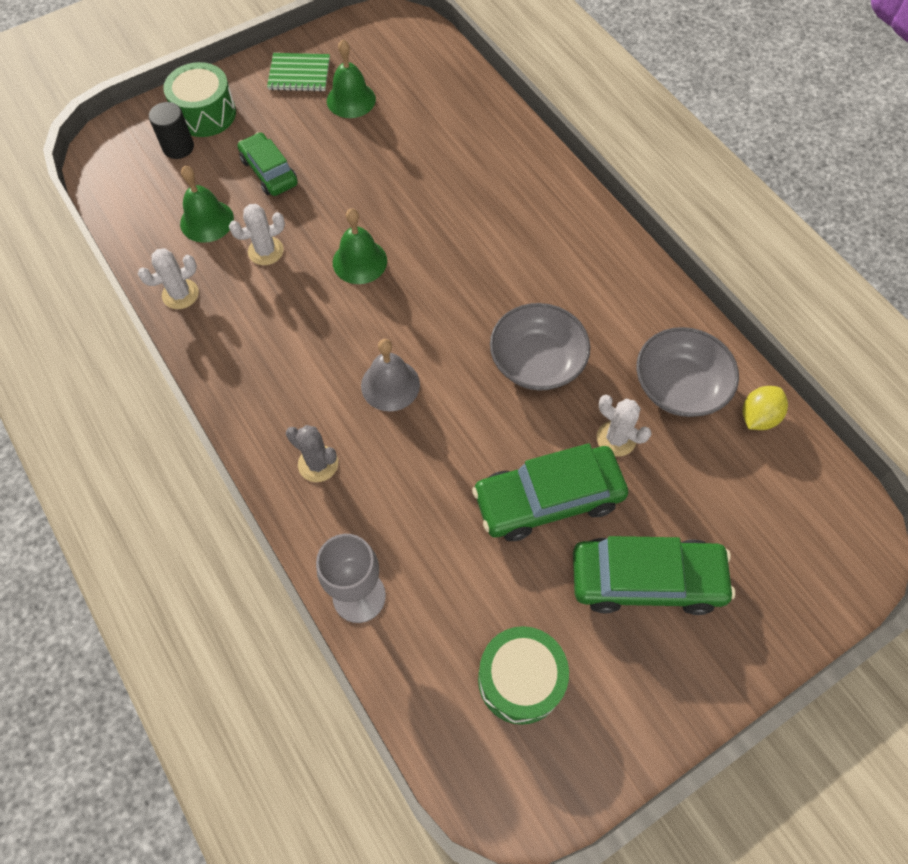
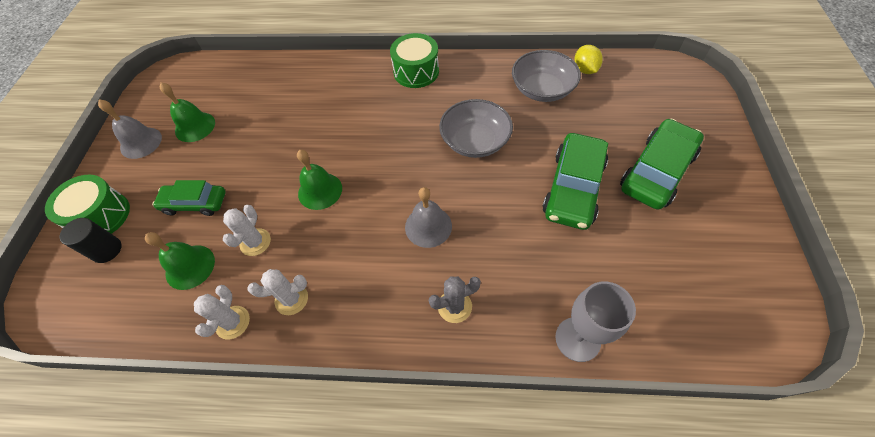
camera: 50 degrees left, 5 degrees down
(299, 74) = (141, 142): green notebook -> grey bell
(520, 680) = (692, 274): green drum -> green drum (416, 71)
(616, 438) = (555, 134): white cactus -> white cactus (291, 299)

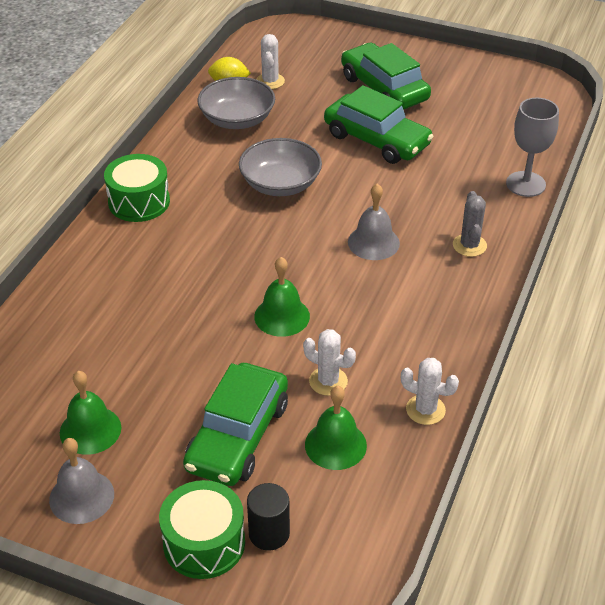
camera: 75 degrees left, 15 degrees down
(195, 203) = (237, 436): green car -> green car, size x1.58
(291, 299) = (416, 359): white cactus -> white cactus (270, 81)

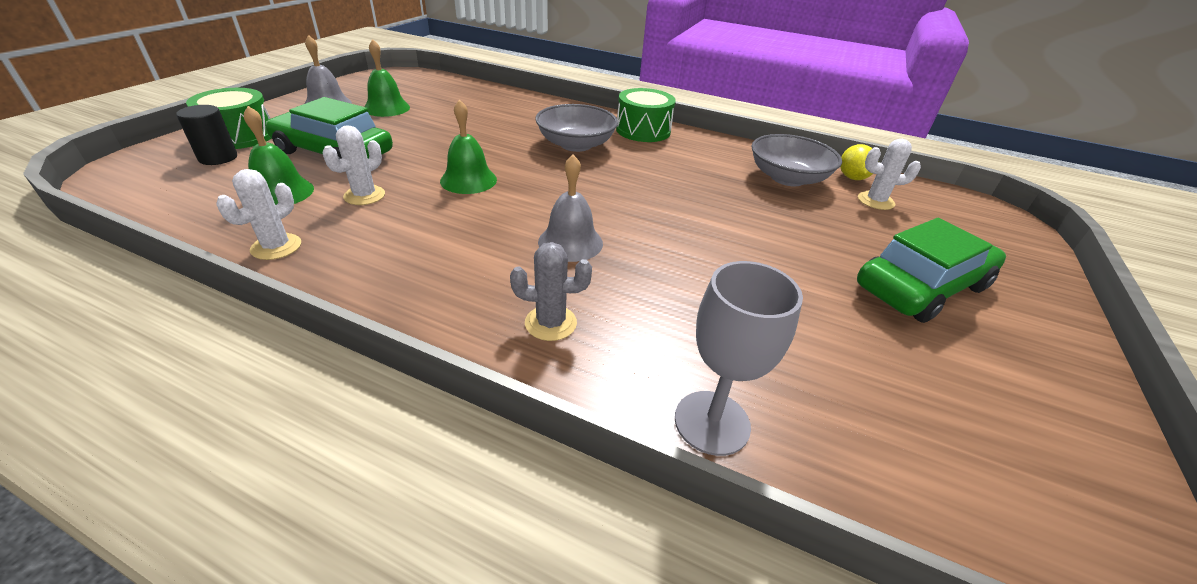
camera: 90 degrees right, 5 degrees down
(280, 184) = (677, 193): grey bowl -> grey bowl (576, 144)
(376, 140) = (786, 266): green car -> none

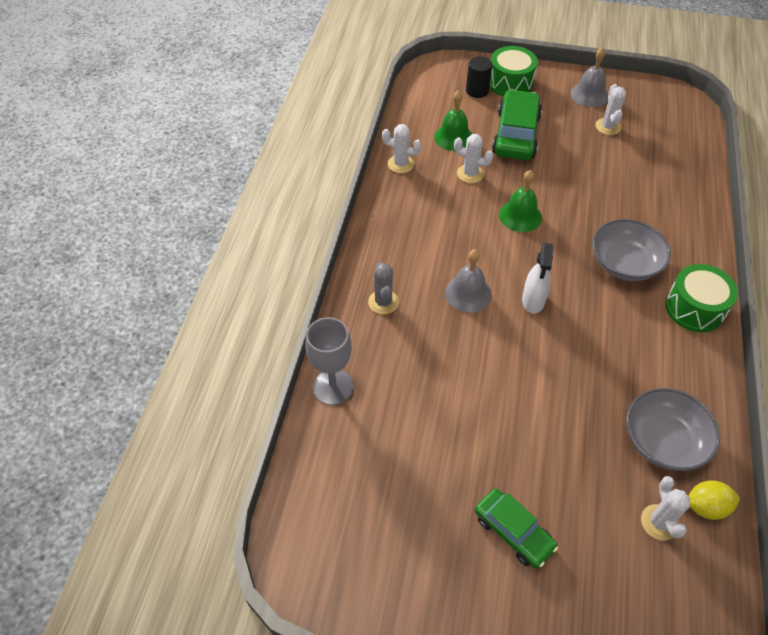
camera: 80 degrees right, 15 degrees up
(386, 108) = (608, 127): green bell -> white cactus
(602, 202) = (533, 301): none -> white spray bottle
(921, 287) = (513, 532): green car -> green car, size x0.63

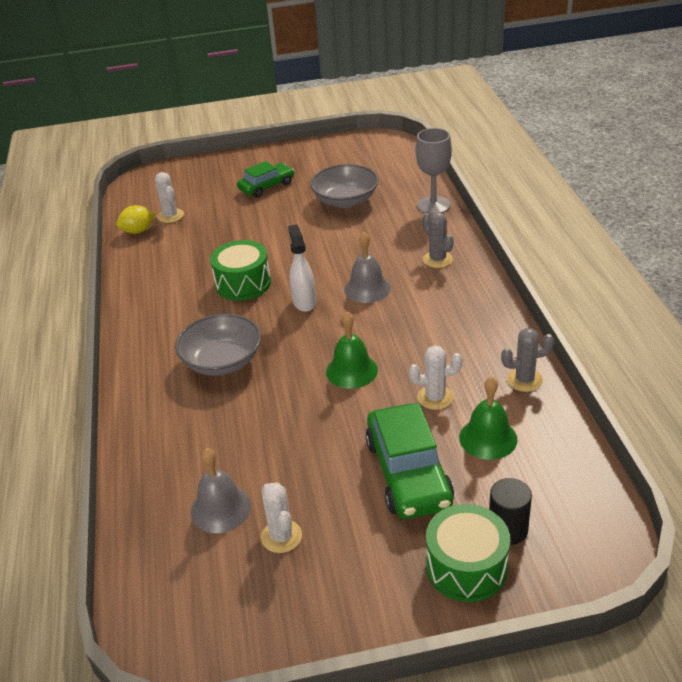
camera: 160 degrees right, 15 degrees down
(401, 164) = (524, 380): white cactus -> grey cactus
(513, 532) = (266, 186): green car -> green car turned 120 degrees clockwise
(589, 94) = (328, 593): grey bell -> grey bell (220, 508)
(663, 441) = (170, 252): grey bowl -> grey bowl (345, 200)
(694, 308) = (145, 345): green drum -> green drum (243, 283)

